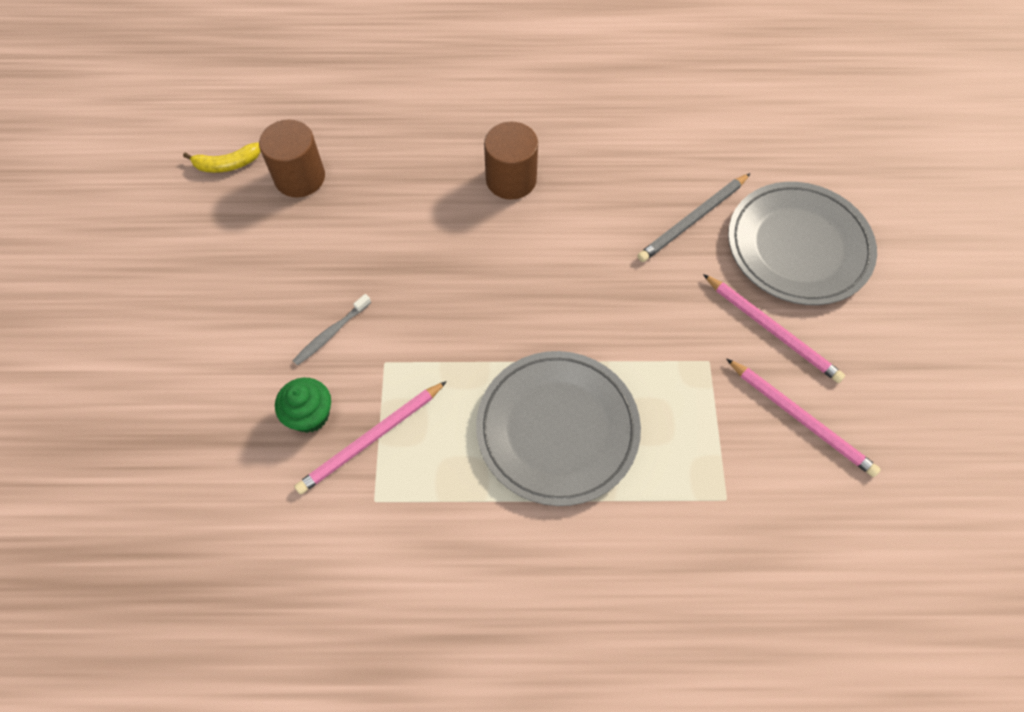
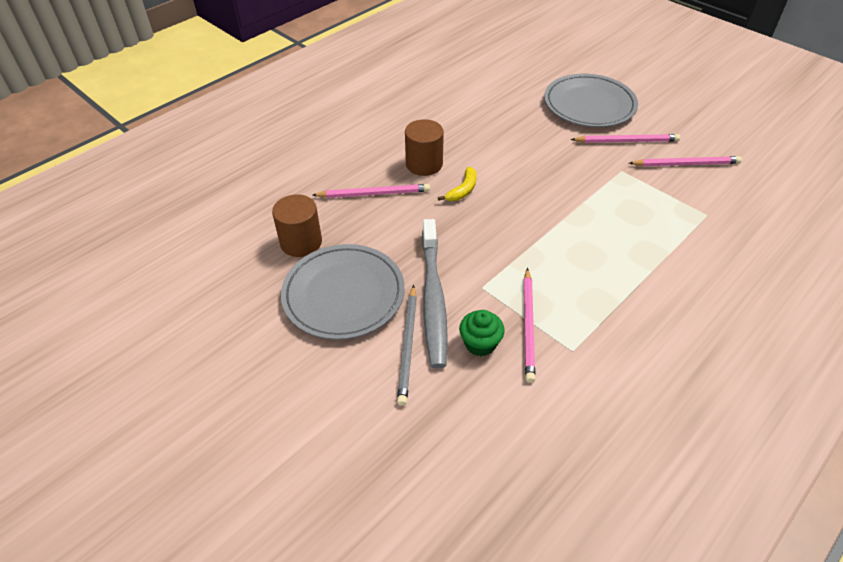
camera: 45 degrees left, 15 degrees down
(227, 164) = (242, 268): yellow banana -> yellow banana (463, 190)
(331, 333) = (433, 298): grey toothbrush -> grey toothbrush, size x2.25
(422, 176) = (374, 193): none -> pink pencil
(557, 429) = (604, 246): grey plate -> grey plate (343, 294)
(693, 220) = (533, 124): grey pencil -> grey pencil (408, 346)

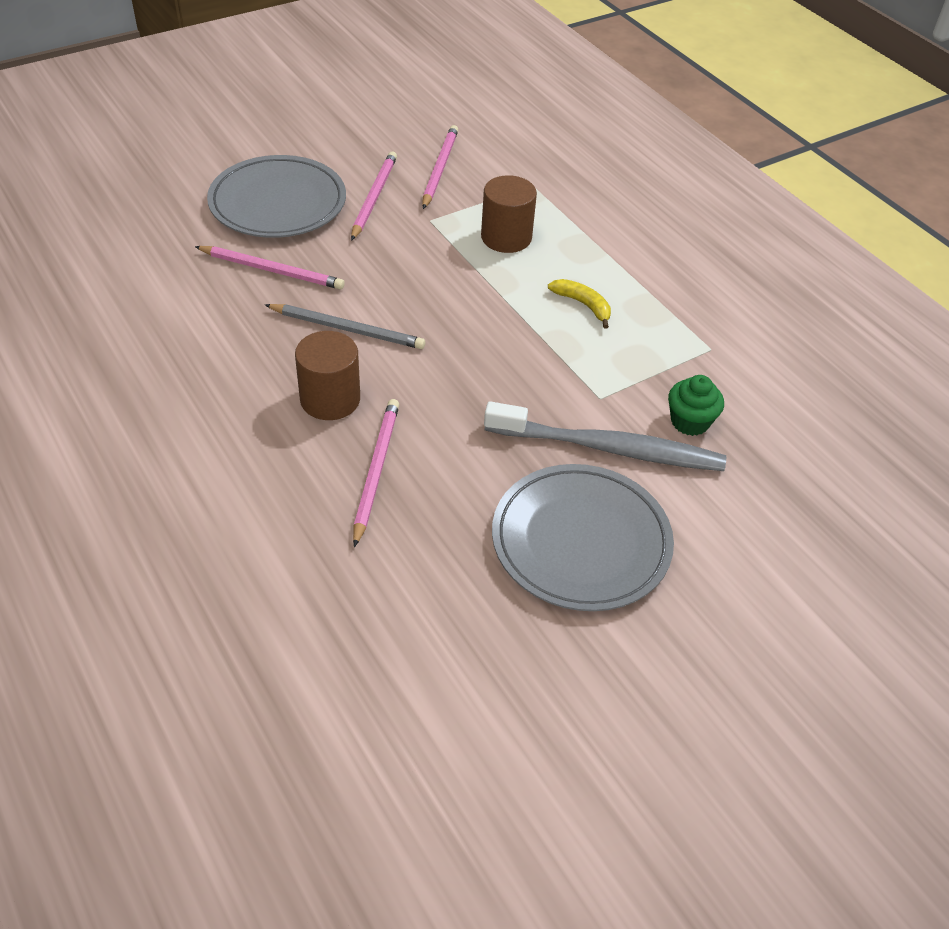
camera: 80 degrees left, 0 degrees up
(301, 242) = (457, 578): brown cylinder -> brown cylinder (506, 237)
(408, 346) = (683, 489): grey pencil -> grey pencil (347, 329)
(463, 190) = (407, 371): yellow banana -> yellow banana (583, 305)
(528, 326) = (670, 374): pink pencil -> pink pencil (272, 270)

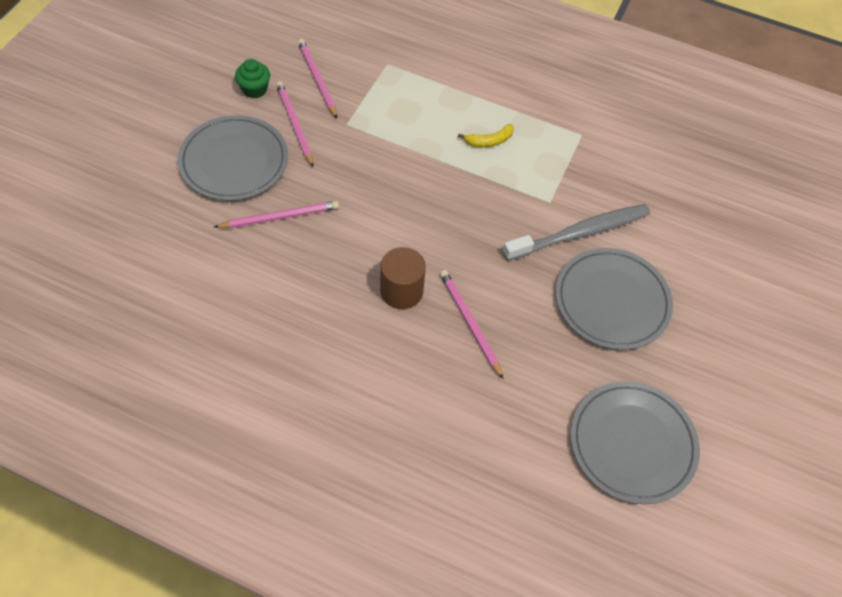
camera: 35 degrees left, 10 degrees up
(347, 329) = (367, 235): grey pencil -> none
(451, 716) = (632, 444): none -> grey plate
(506, 237) = (404, 114): brown cylinder -> none
(583, 305) = (489, 141): yellow banana -> yellow banana turned 150 degrees clockwise
(690, 421) = (607, 191): green cupcake -> green cupcake (254, 89)

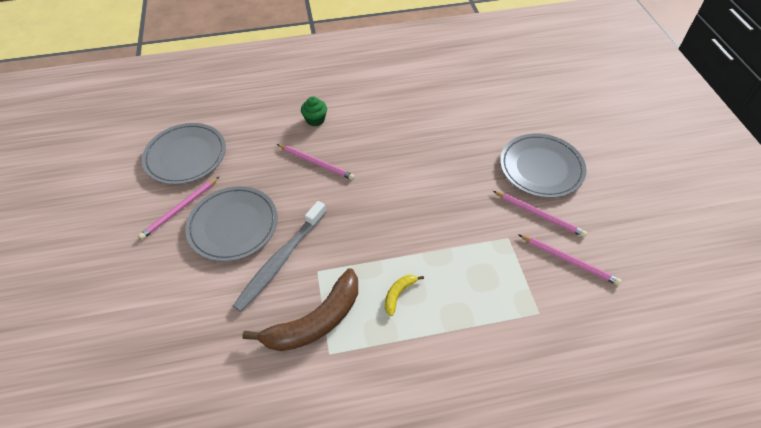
camera: 150 degrees right, 5 degrees down
(254, 89) = (595, 222): green cupcake -> green cupcake (315, 120)
(280, 217) = (476, 154): pink pencil -> pink pencil (180, 209)
(401, 291) = (369, 157): brown cylinder -> none
(578, 163) = (316, 321): none -> brown banana

